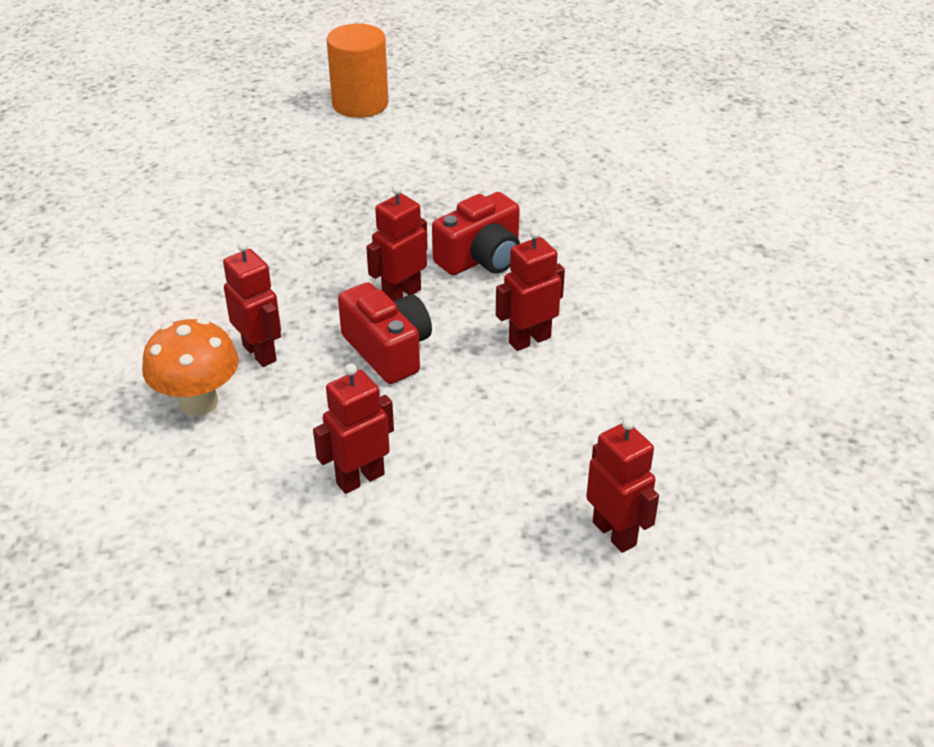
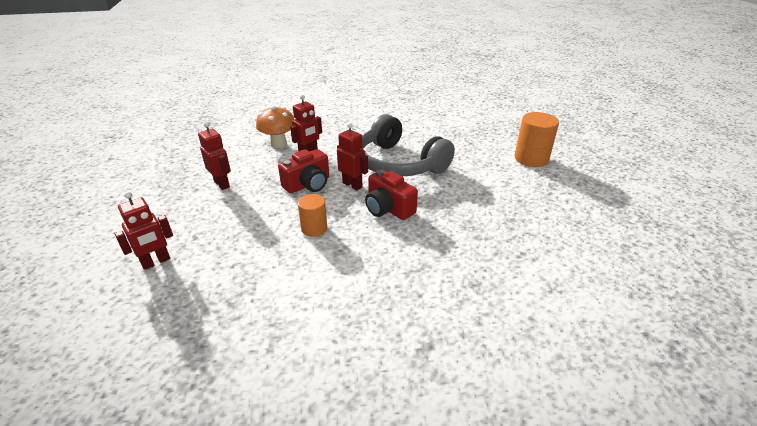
camera: 85 degrees right, 5 degrees down
(337, 236) = (399, 163): none -> grey headphones
(529, 340) = (314, 228): red robot -> orange cylinder

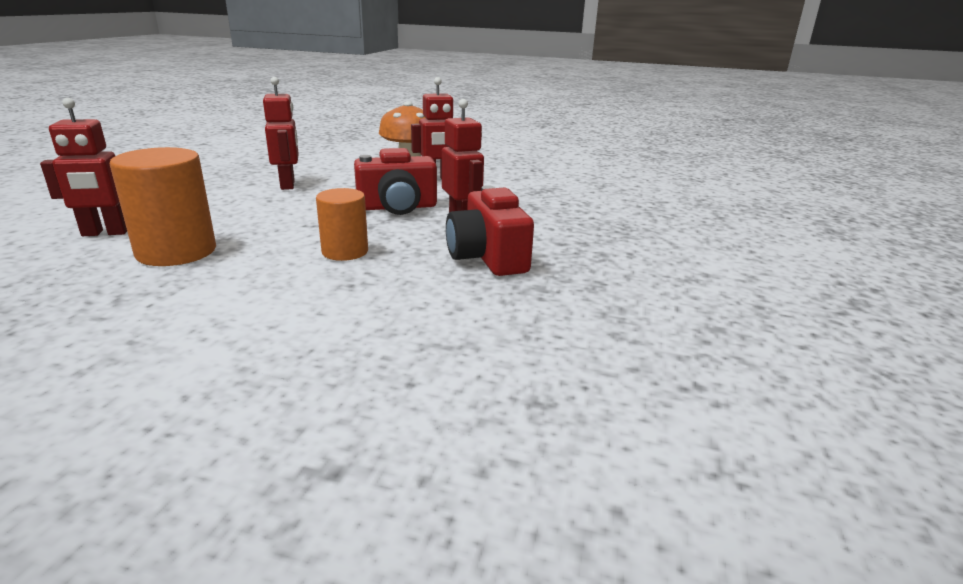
camera: 25 degrees right, 10 degrees down
(399, 163) = (564, 214): grey headphones -> none
(531, 159) = (833, 257): orange cylinder -> orange cylinder (176, 251)

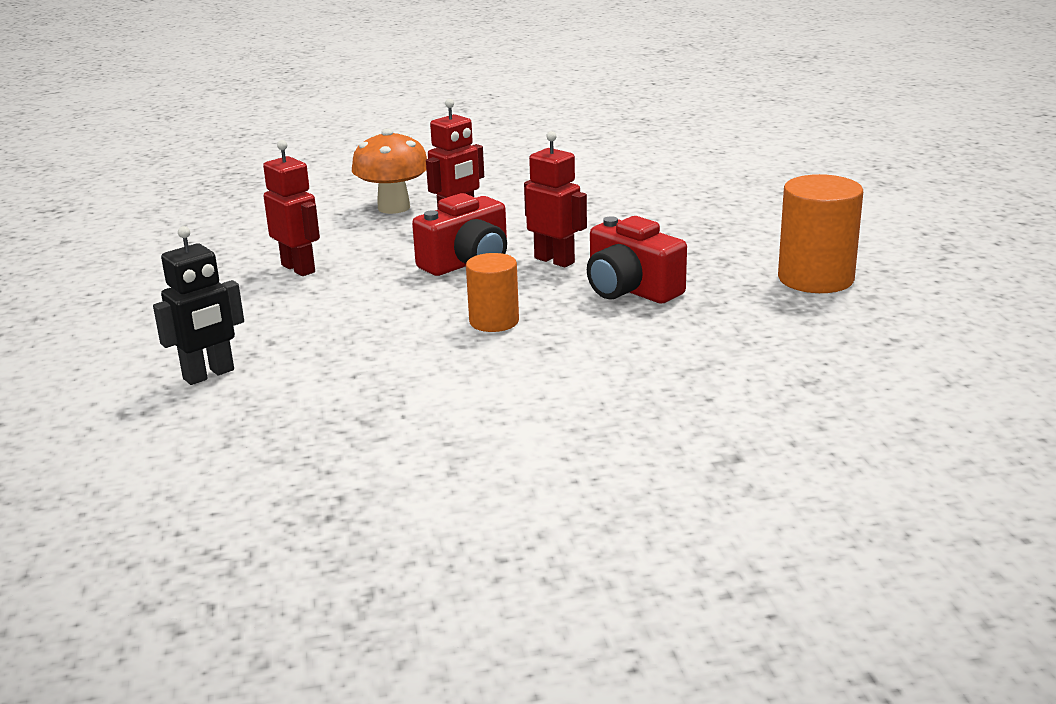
camera: 25 degrees left, 0 degrees up
(105, 233) = (209, 375): red robot -> black robot
(176, 251) = (328, 369): orange cylinder -> orange cylinder (815, 278)

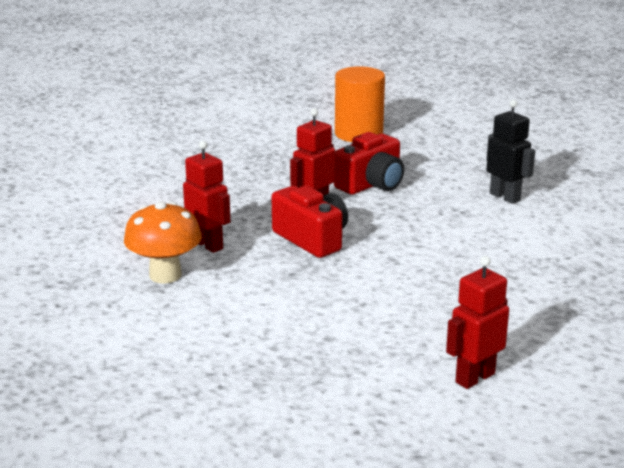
camera: 90 degrees left, 0 degrees up
(209, 375) = (526, 335): black robot -> black robot (505, 197)
(299, 268) = (311, 313): red robot -> red robot (474, 378)
(494, 321) = (423, 228): orange cylinder -> none

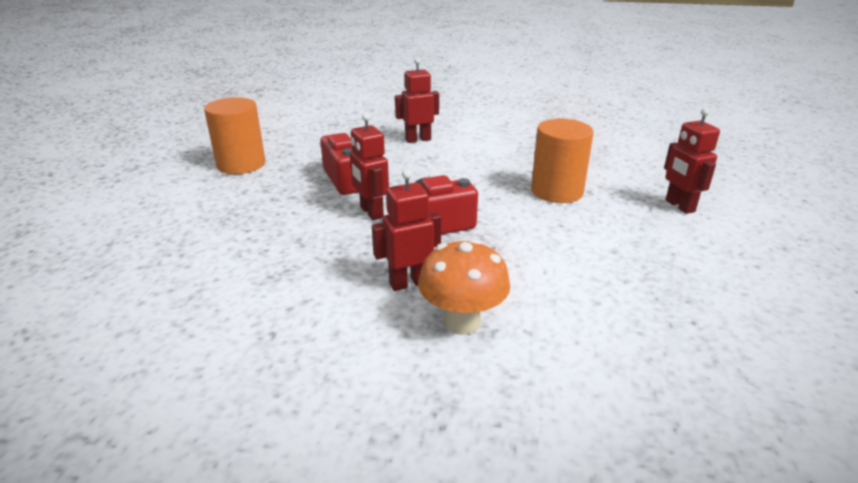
camera: 70 degrees left, 5 degrees up
(443, 294) = (556, 191): none -> orange cylinder
(505, 197) = (418, 139): black robot -> red robot

